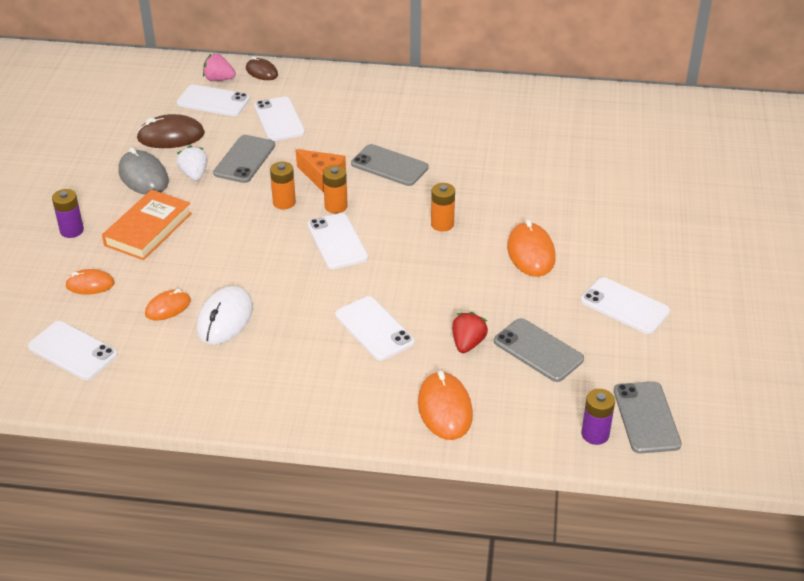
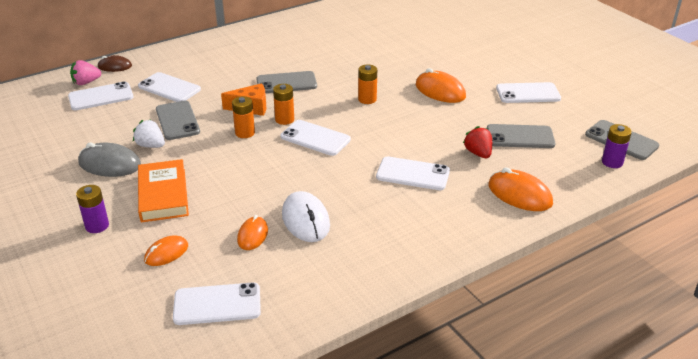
camera: 40 degrees left, 5 degrees down
(171, 136) = (96, 130): brown mouse -> none

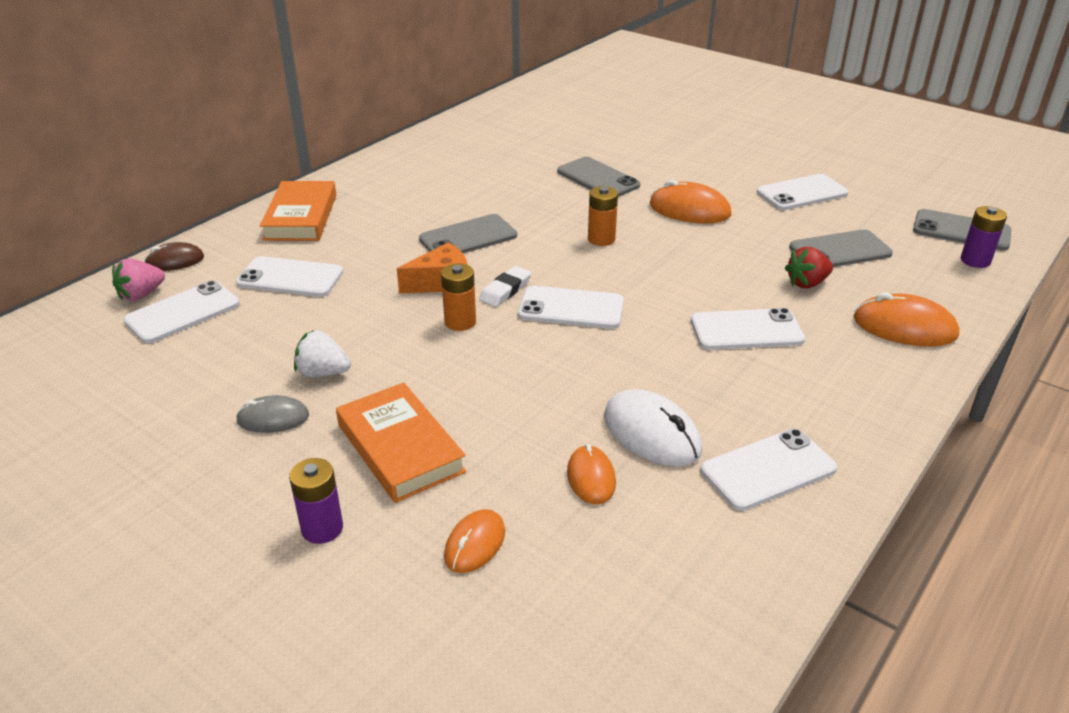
camera: 20 degrees left, 0 degrees up
(109, 164) = (273, 418): grey mouse -> grey mouse, size x0.63
(177, 120) = (339, 325): grey phone -> grey phone (598, 179)
(199, 52) = (301, 217): none -> orange book
(217, 304) = (621, 608): white phone -> white phone (768, 469)
(284, 119) = (505, 290): orange battery -> white eraser
(478, 153) = (807, 283): red strawberry -> red strawberry turned 75 degrees counterclockwise

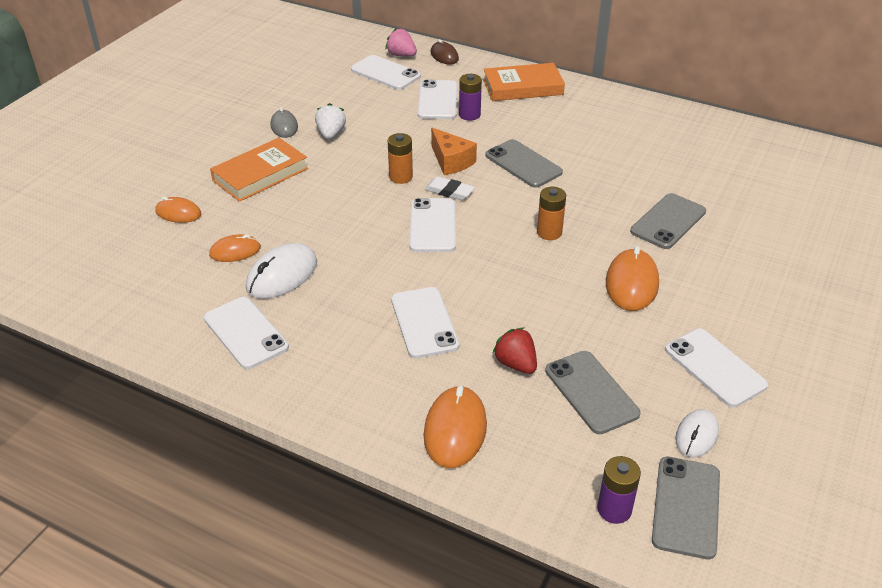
camera: 80 degrees right, 5 degrees up
(322, 528) = (192, 161): purple battery -> purple battery (469, 115)
(883, 214) = (696, 435): none -> white mouse

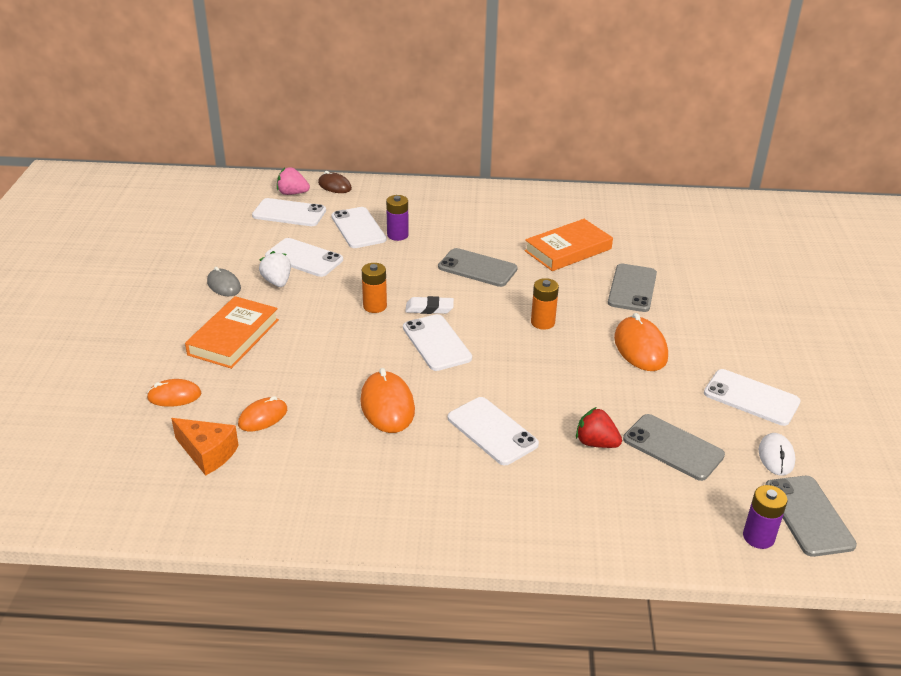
camera: 25 degrees left, 5 degrees down
(246, 333) = (331, 491): white phone -> white phone (304, 258)
(282, 275) = (327, 426): white mouse -> none
(451, 161) = (411, 281): orange cheese -> orange cheese (208, 453)
(455, 430) = (586, 516): orange mouse -> orange mouse (387, 406)
(523, 87) = (428, 200): orange book -> orange book (568, 250)

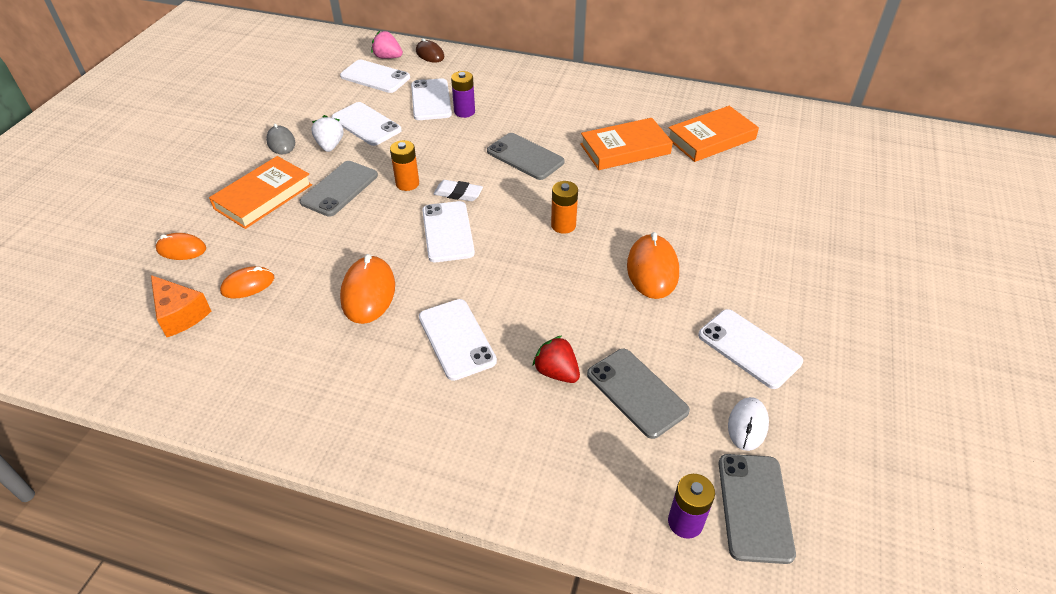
camera: 15 degrees right, 10 degrees up
(632, 288) = (673, 200): grey phone -> grey phone (339, 189)
(641, 231) = (711, 138): none -> orange book

